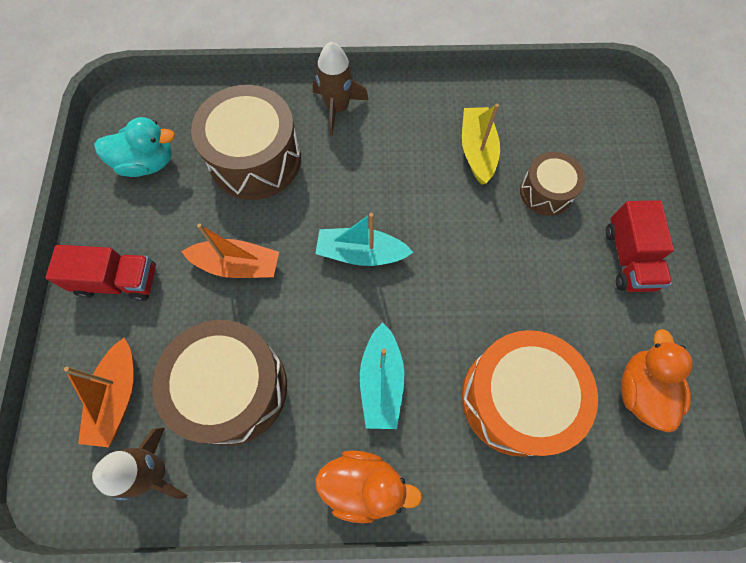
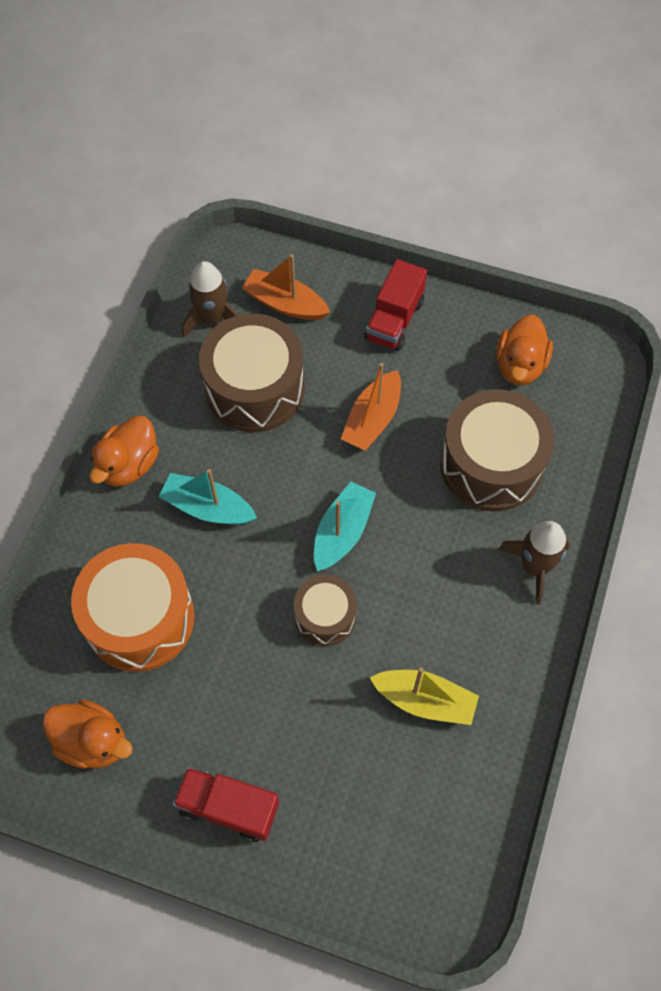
camera: 110 degrees right, 5 degrees down
(147, 163) = (520, 365): turquoise duck -> orange duck
(546, 192) = (343, 755): brown drum -> brown drum (325, 616)

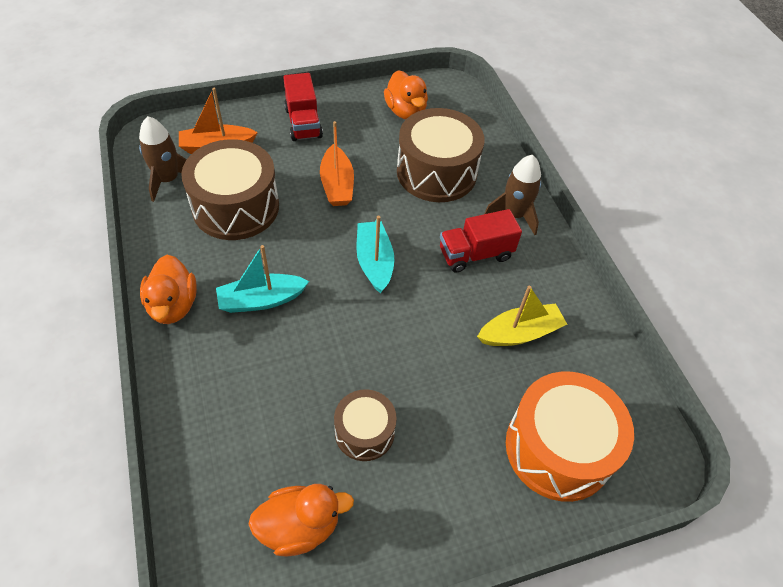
camera: 40 degrees left, 10 degrees down
(139, 618) = (267, 407): orange drum -> orange drum (558, 448)
(228, 808) = (449, 499): red truck -> red truck (475, 254)
(325, 616) = (407, 321): brown drum -> brown drum (364, 432)

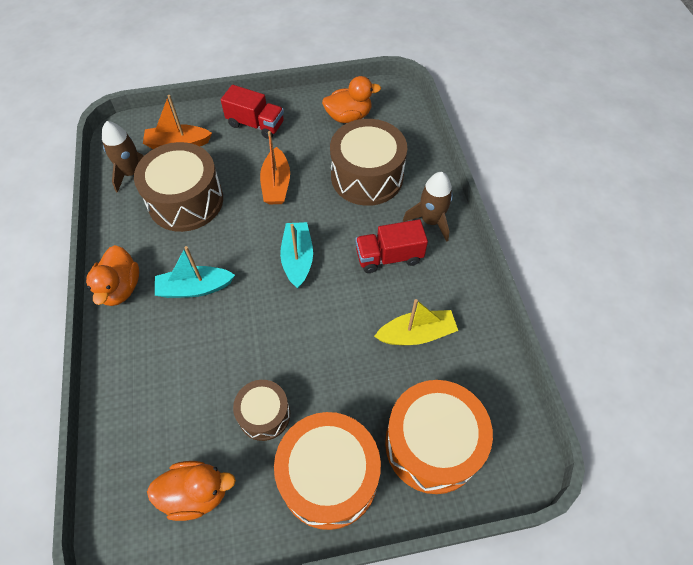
camera: 10 degrees right, 5 degrees up
(303, 123) = (256, 124): red truck -> red truck turned 60 degrees counterclockwise
(405, 111) = (348, 116): orange duck -> orange duck turned 90 degrees counterclockwise
(450, 493) = (329, 476): none -> orange drum

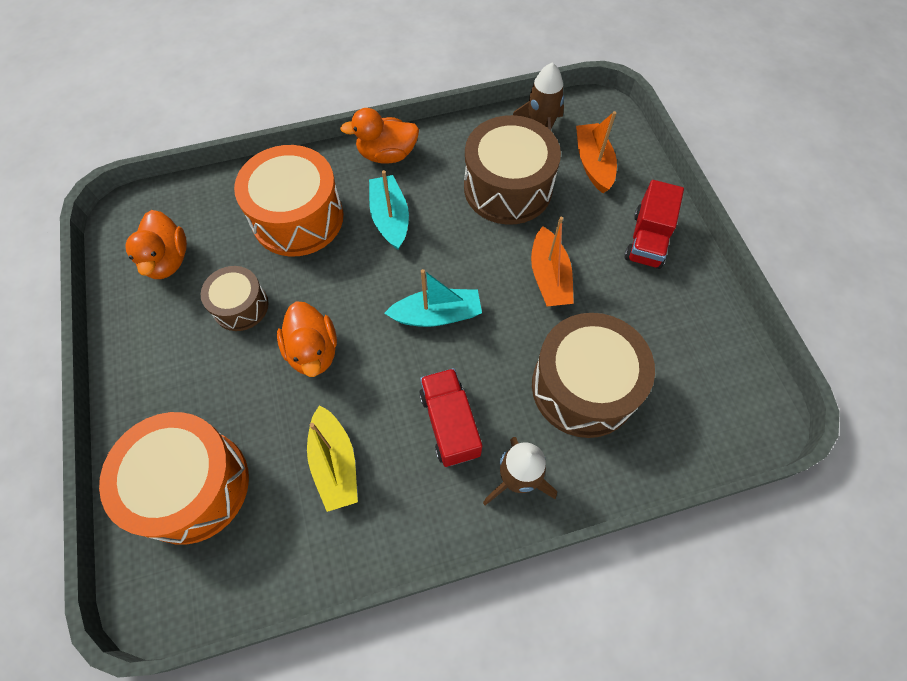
camera: 85 degrees right, 5 degrees up
(276, 184) = (549, 277): orange boat -> orange boat turned 90 degrees counterclockwise
(329, 476) = (168, 376): orange drum -> orange drum (298, 218)
(348, 116) = (694, 353): orange duck -> orange duck (313, 351)

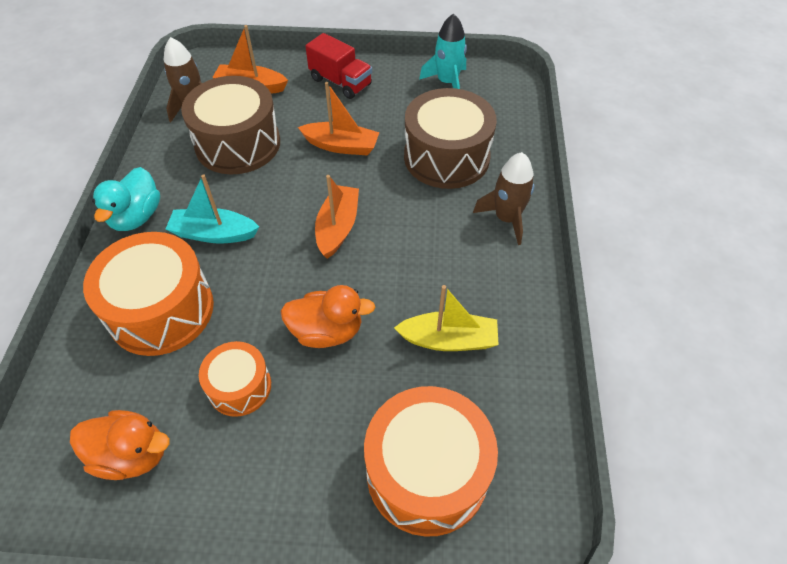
camera: 70 degrees left, 10 degrees down
(240, 306) = (239, 387): brown drum -> orange drum
(387, 154) = (136, 217): orange duck -> turquoise duck
(437, 315) = (337, 227): turquoise boat -> orange boat
(449, 424) = (444, 247): red truck -> none
(713, 349) = (447, 82): none -> turquoise rocket

